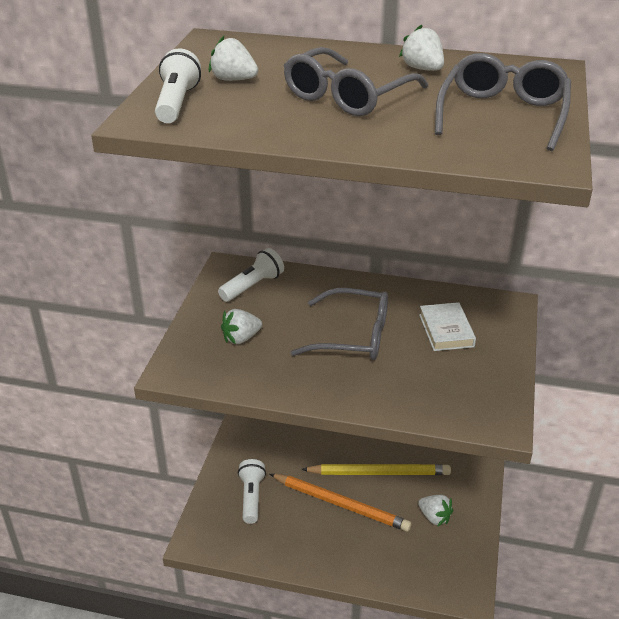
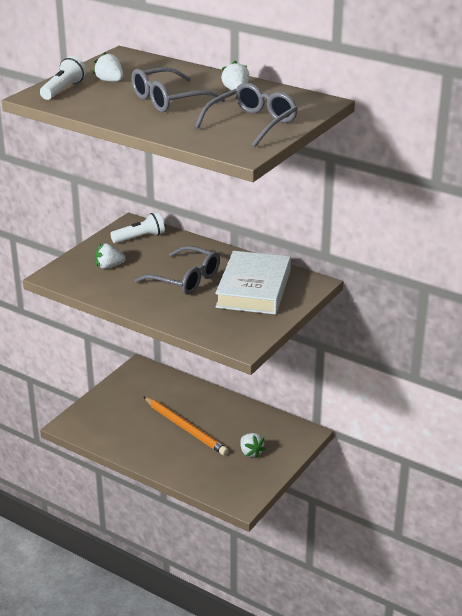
camera: 20 degrees right, 5 degrees down
(251, 497) = (123, 409): white flashlight -> none
(379, 472) = (227, 415): yellow pencil -> none
(446, 330) = (253, 289): white book -> white book, size x1.92

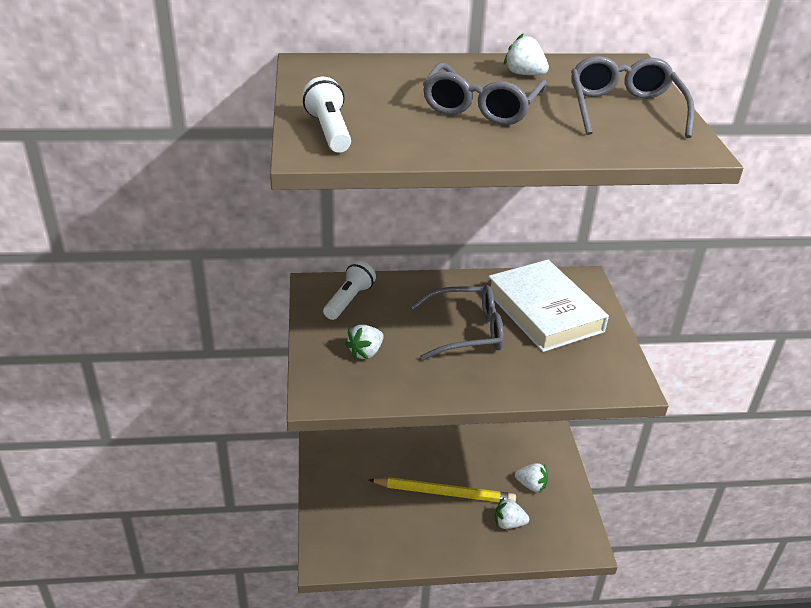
camera: 40 degrees left, 5 degrees up
(110, 81) = (363, 102): white strawberry -> white strawberry (508, 523)
(185, 428) = (444, 493): orange pencil -> yellow pencil

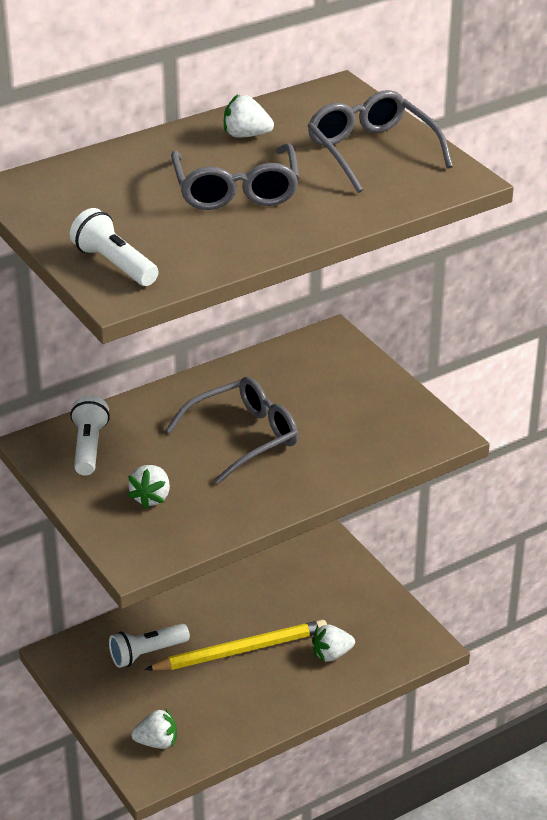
camera: 25 degrees left, 0 degrees up
(379, 469) = (147, 653): none -> white flashlight
(531, 485) = (333, 604): white strawberry -> white strawberry (157, 742)
(544, 311) = (311, 387): white book -> none

